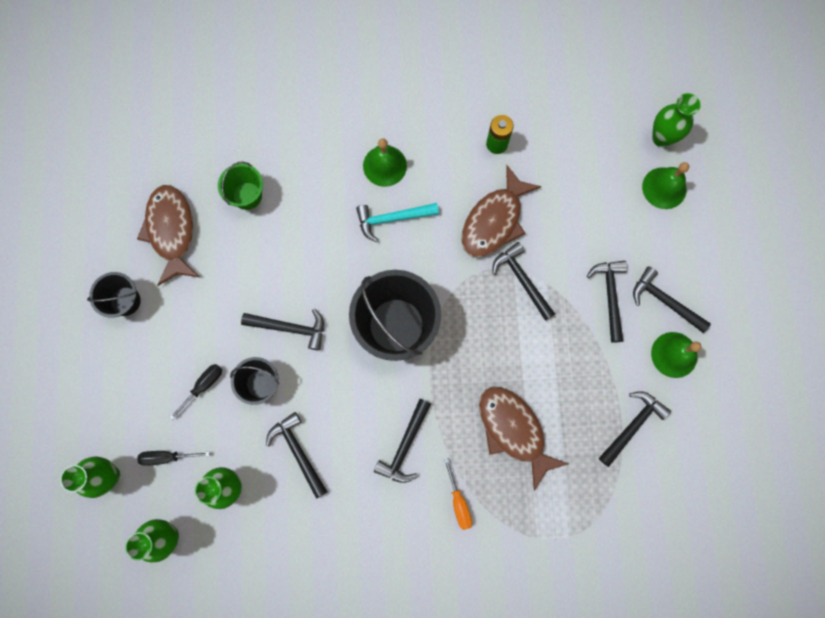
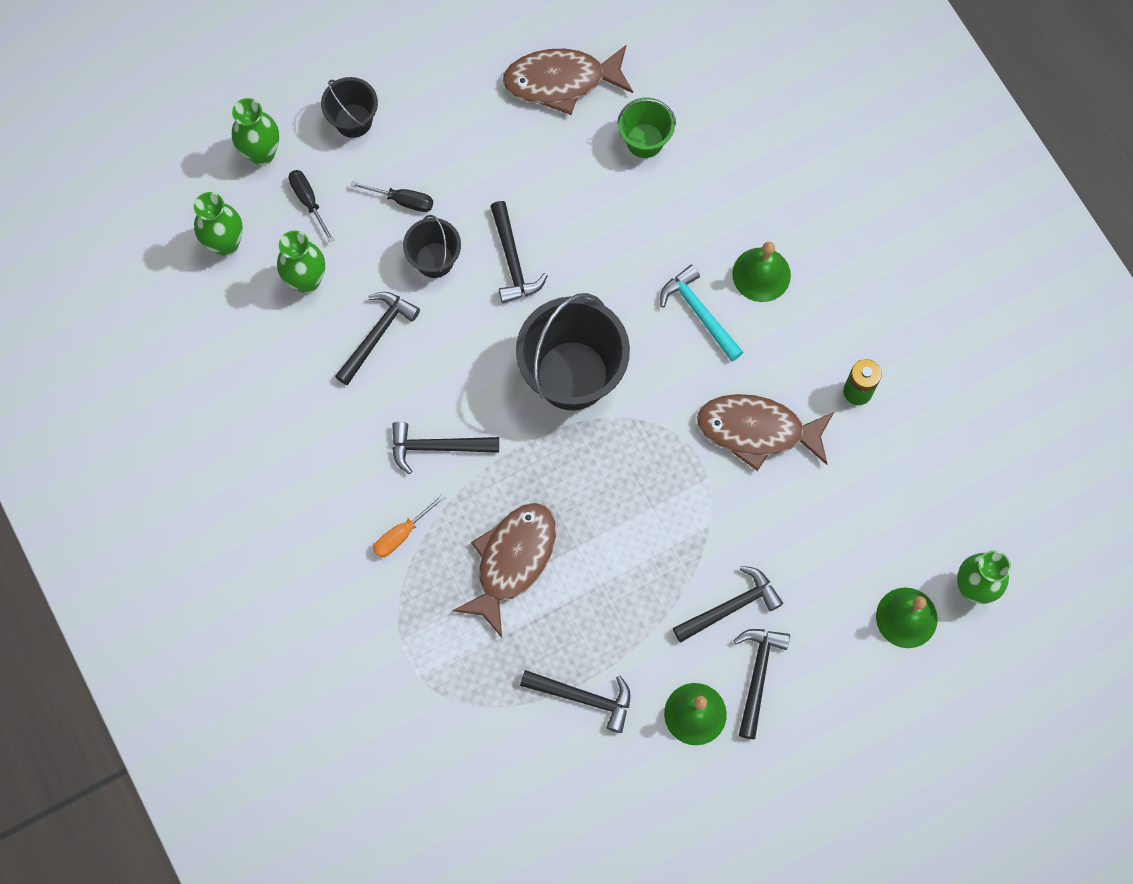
camera: 65 degrees right, 5 degrees down
(125, 301) = (458, 73): black bucket -> black bucket (353, 120)
(171, 231) = (561, 81): brown fish -> brown fish turned 150 degrees counterclockwise
(522, 280) = (699, 494): black hammer -> none

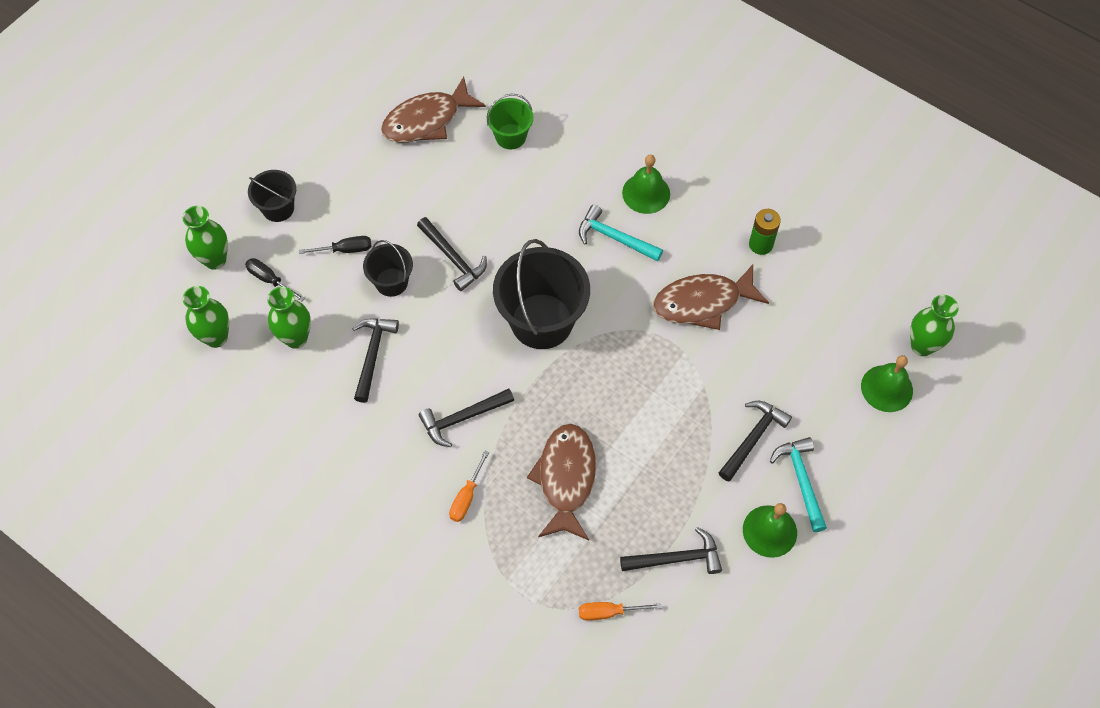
camera: 25 degrees left, 10 degrees down
(486, 720) = (608, 612): none -> orange screwdriver
(757, 676) = (801, 481): black hammer -> turquoise hammer

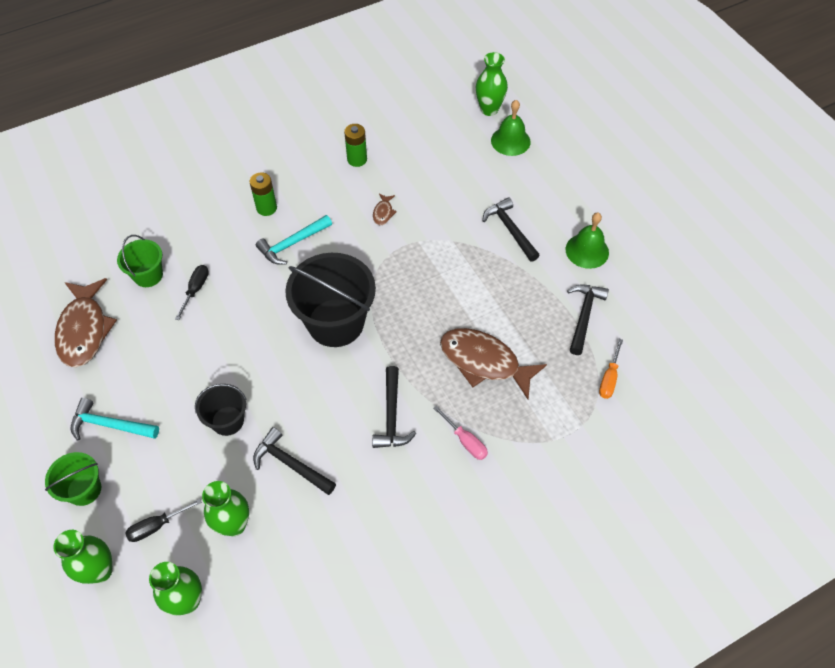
camera: 65 degrees left, 5 degrees down
(278, 208) = (84, 489): black bucket -> green bucket
(345, 249) = (169, 446): black screwdriver -> black screwdriver (196, 289)
(453, 258) = (235, 363): black hammer -> none
(466, 497) = (465, 441): orange screwdriver -> pink screwdriver
(646, 193) = (266, 208): green bell -> green battery
(703, 302) = (383, 213): brown fish -> brown fish, size x0.43
(801, 481) = (557, 216): turquoise hammer -> turquoise hammer (110, 425)

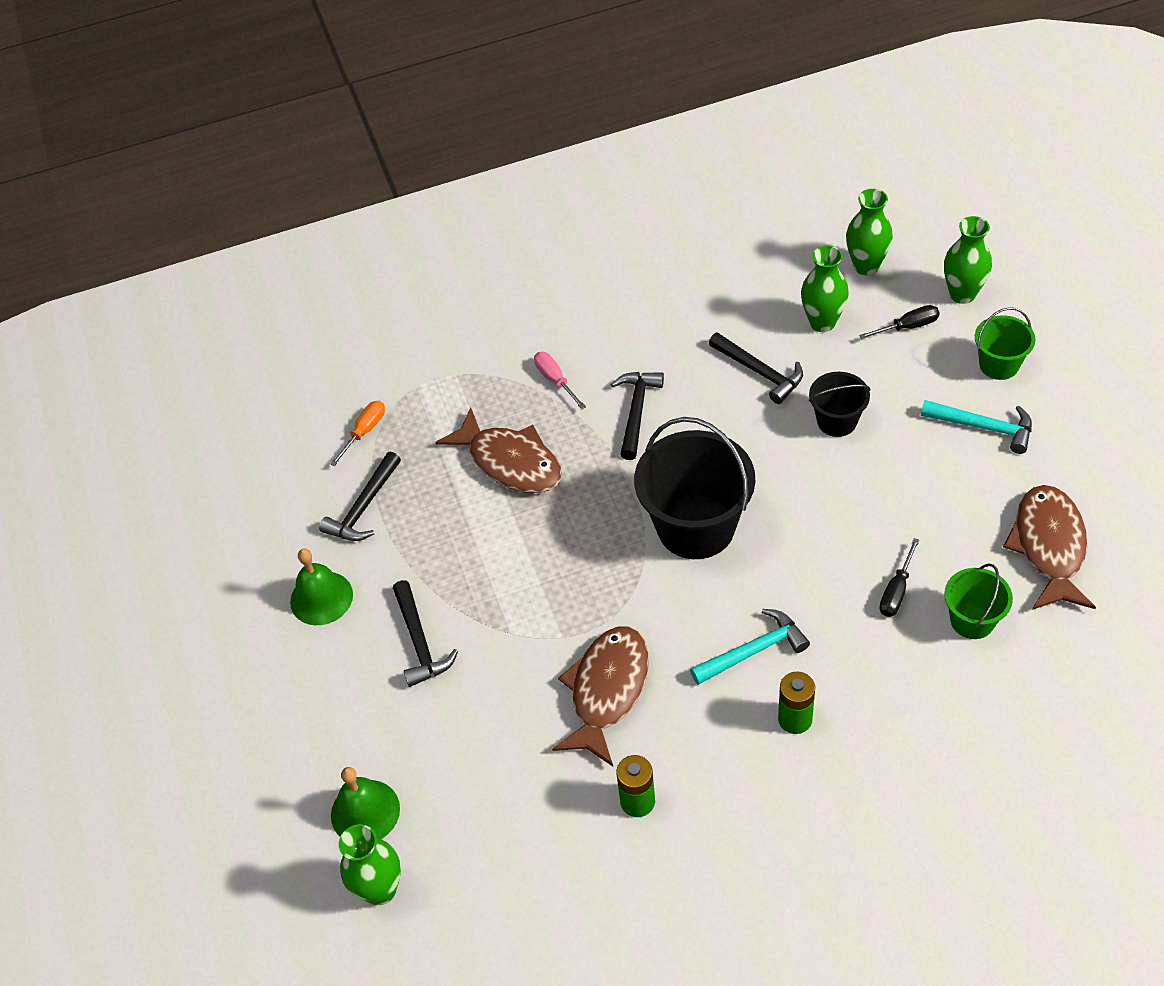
camera: 165 degrees left, 5 degrees down
(383, 213) = (607, 691): brown fish -> brown fish, size x2.33

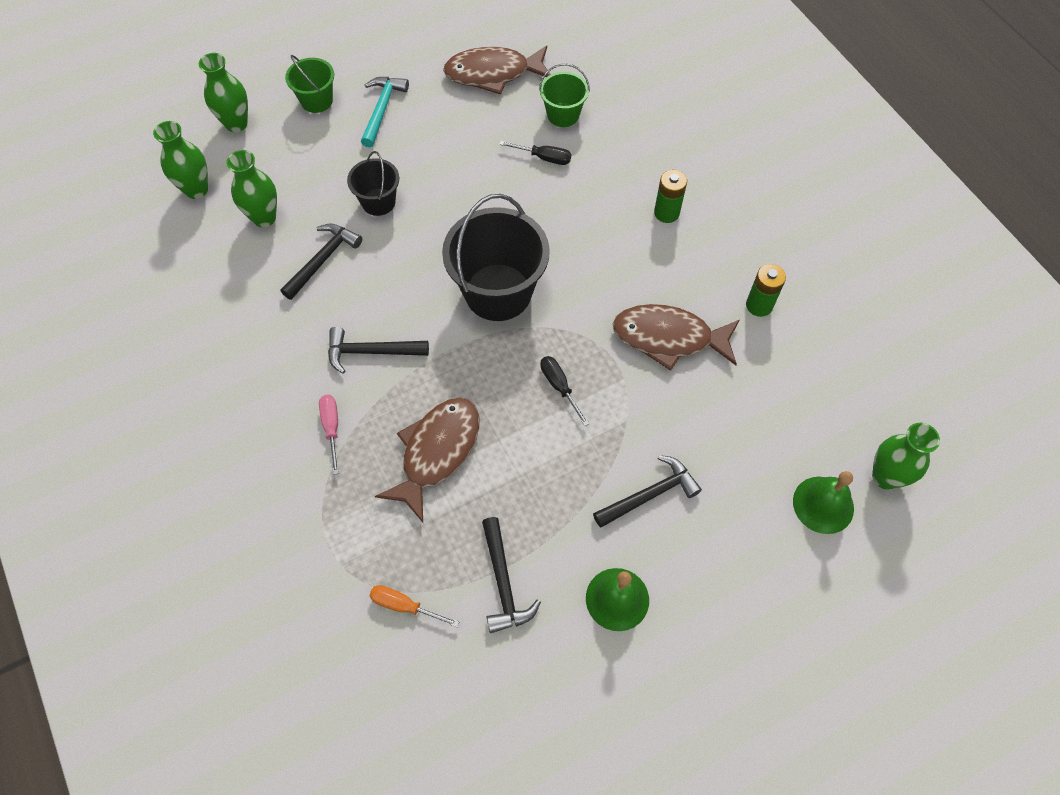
camera: 105 degrees left, 10 degrees up
(364, 507) = (503, 582): black hammer -> black hammer turned 60 degrees clockwise
(555, 380) = (331, 428): pink screwdriver -> pink screwdriver turned 120 degrees clockwise
(753, 651) = (612, 243): turquoise hammer -> none
(908, 327) = (272, 158): black screwdriver -> black screwdriver (559, 386)

